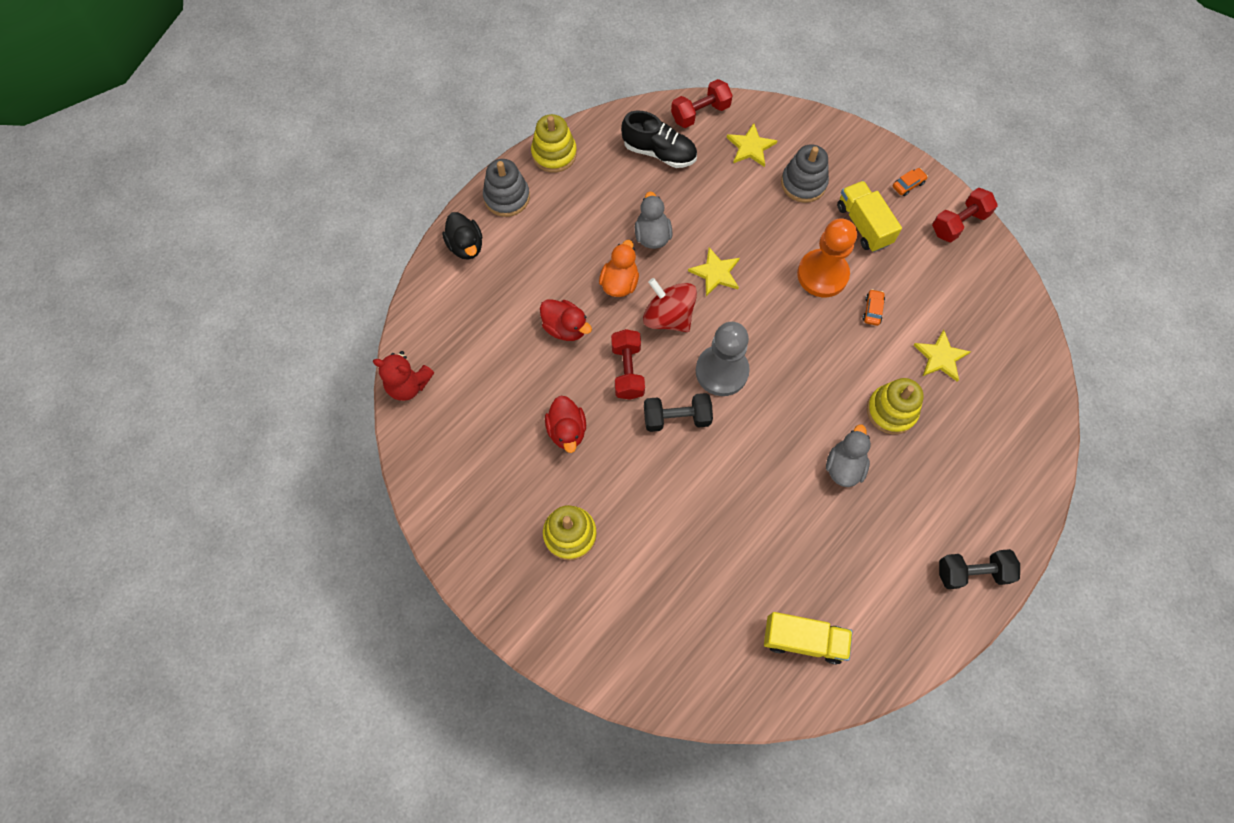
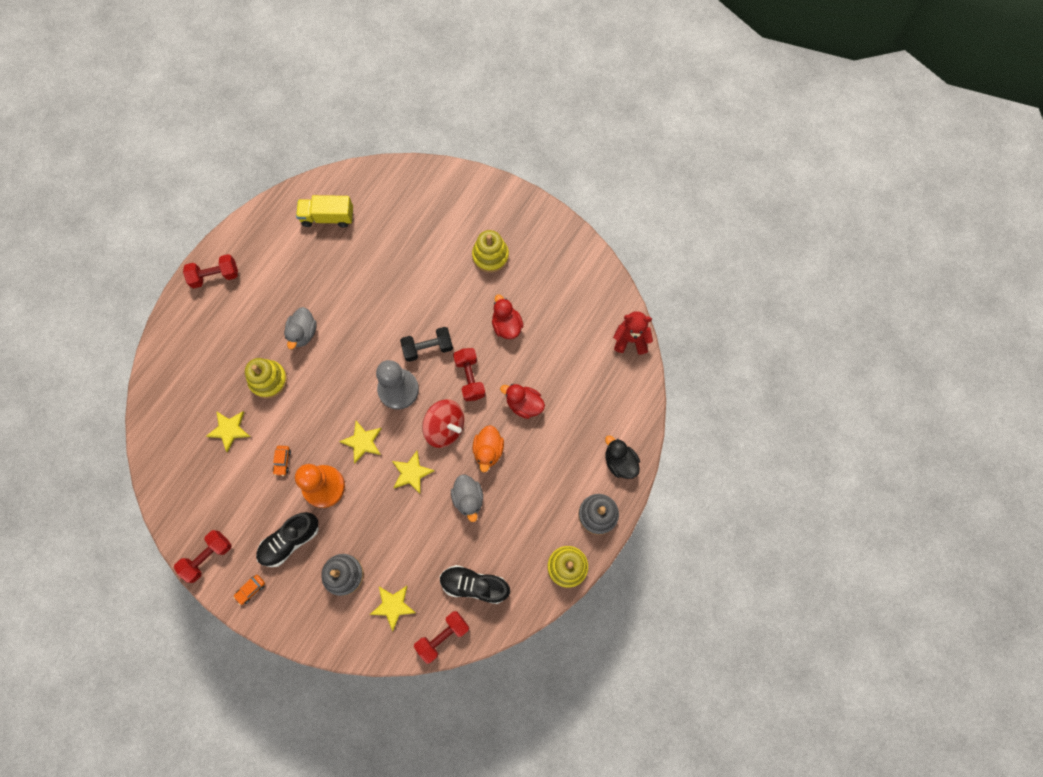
camera: 170 degrees right, 5 degrees up
(772, 316) = (362, 442): none -> yellow star
(863, 225) = (290, 541): yellow truck -> black shoe
(972, 572) = (215, 276): black dumbbell -> red dumbbell

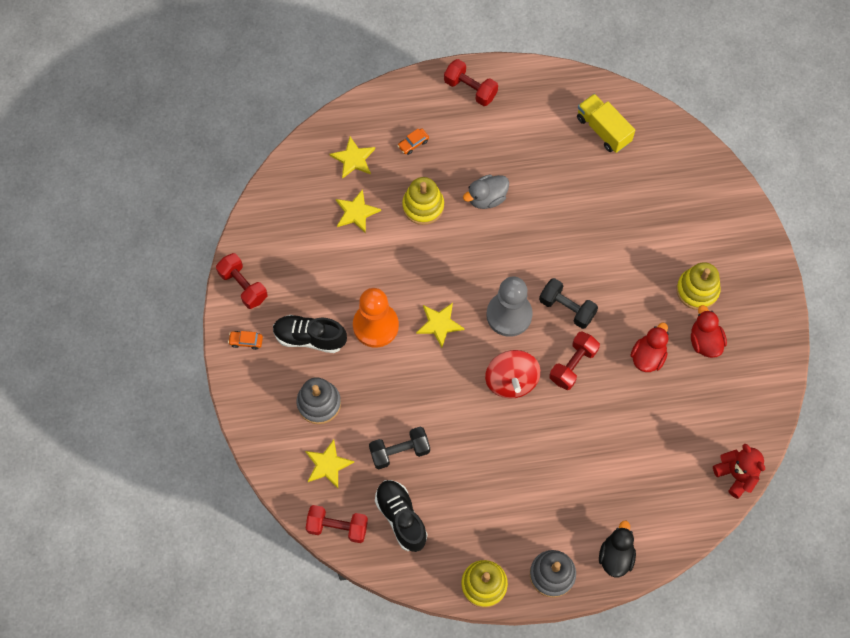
camera: 50 degrees right, 5 degrees down
(208, 557) = (243, 286): red dumbbell -> red dumbbell turned 45 degrees clockwise
(282, 461) = (367, 275): orange car -> orange car (413, 143)
(411, 473) = (449, 386): yellow star -> yellow star (353, 159)
(427, 546) = (399, 451): none -> black dumbbell
(468, 498) = (468, 451): grey duck -> none
(488, 450) = (524, 433): orange duck -> none
(524, 404) = (591, 430): red duck -> red duck (705, 341)

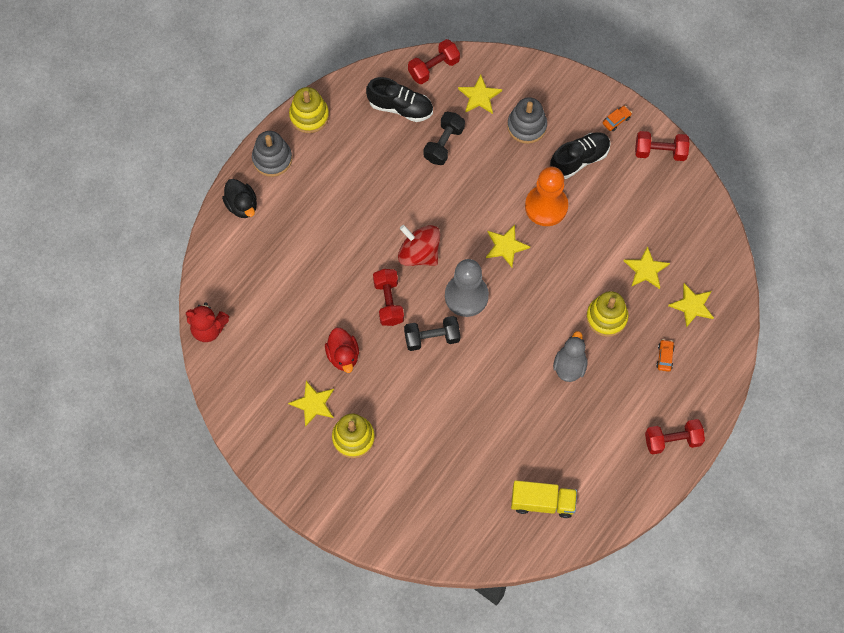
camera: 135 degrees right, 0 degrees up
(705, 341) = (313, 404): red duck -> yellow star

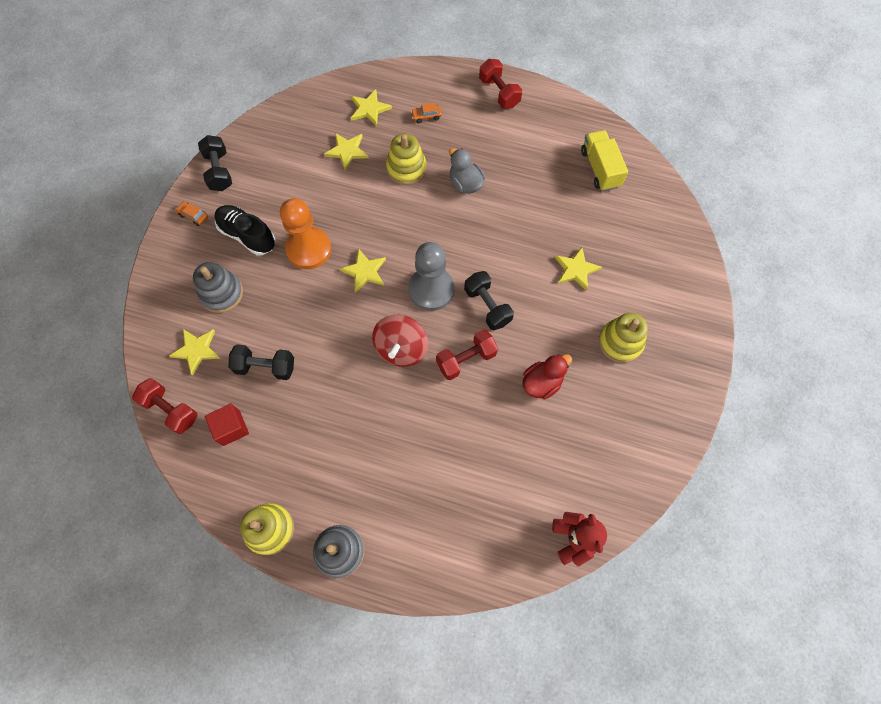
camera: 110 degrees left, 0 degrees up
(242, 205) = (411, 563): black duck -> none
(313, 404) = (605, 393): yellow star -> yellow star (576, 269)
(400, 107) = (231, 428): black shoe -> red cube
(569, 365) = (465, 184): grey duck -> grey duck turned 60 degrees clockwise
(660, 152) = (219, 171): red dumbbell -> black dumbbell

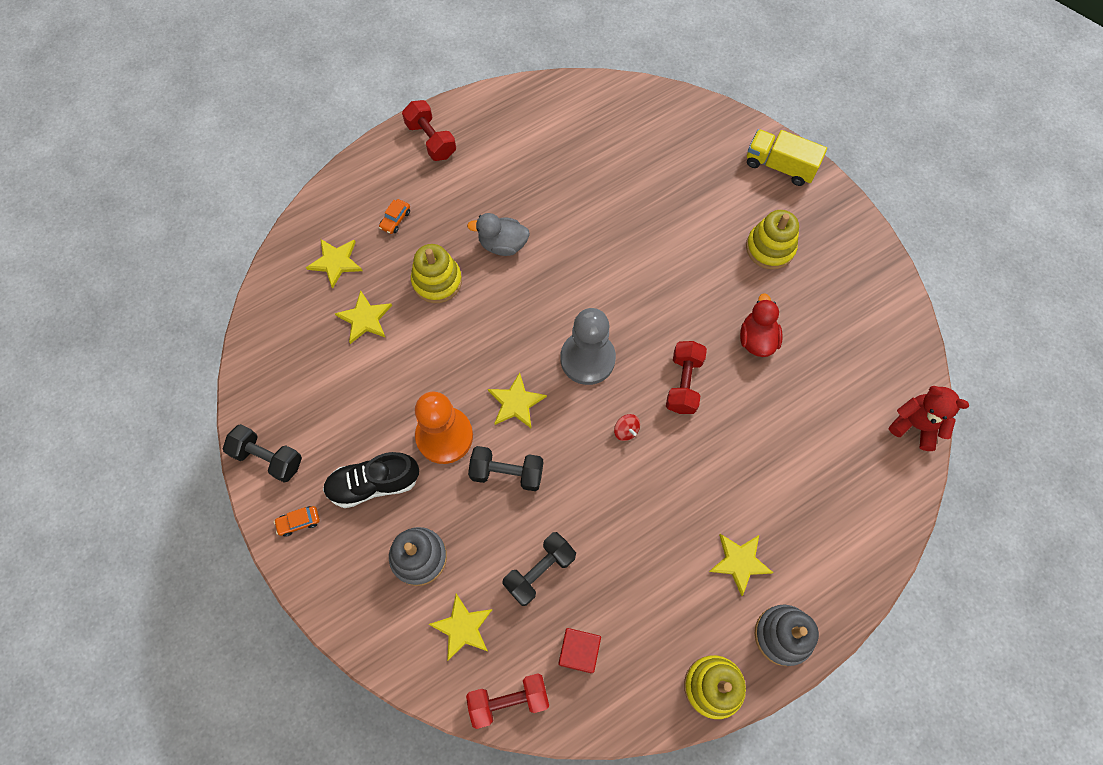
camera: 50 degrees left, 0 degrees up
(401, 349) = (626, 430): red spinning top -> red spinning top, size x0.43
(487, 306) = (646, 325): black dumbbell -> black dumbbell (507, 473)
(499, 93) = (431, 140): red dumbbell -> red dumbbell turned 45 degrees clockwise
(576, 269) = (672, 225): yellow star -> yellow star (739, 562)
(600, 168) = (590, 126): yellow truck -> yellow truck (779, 166)

